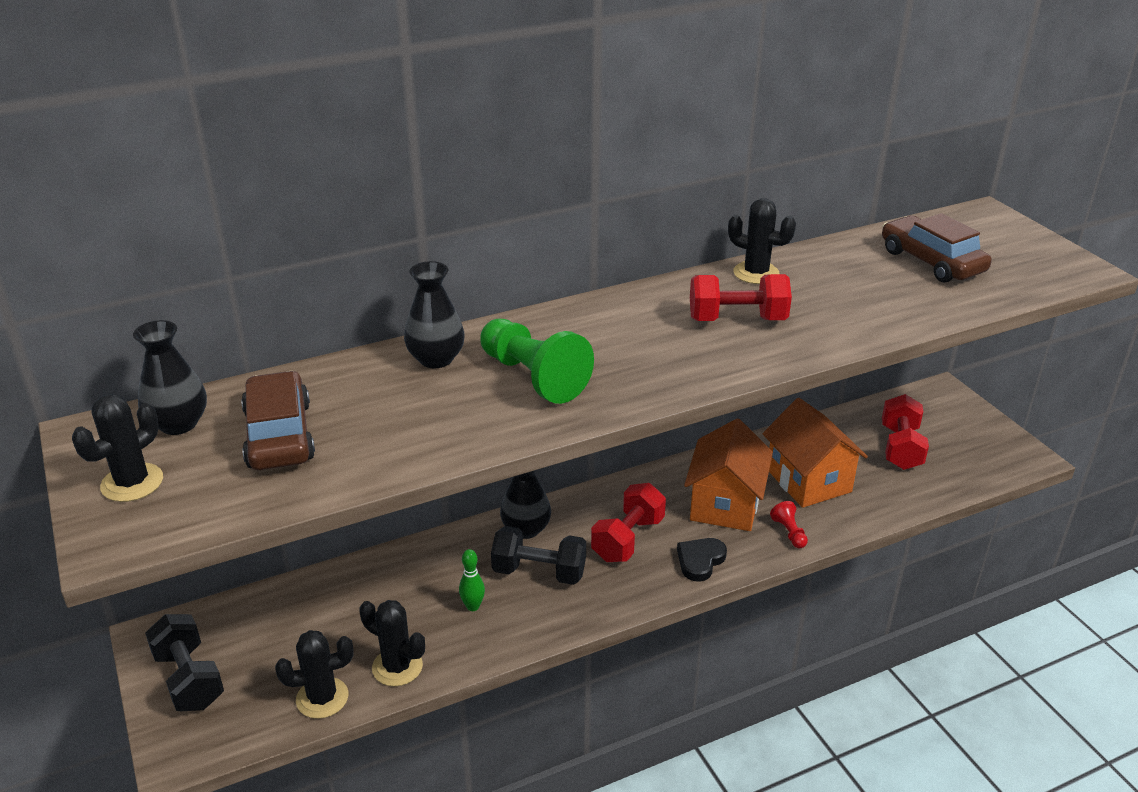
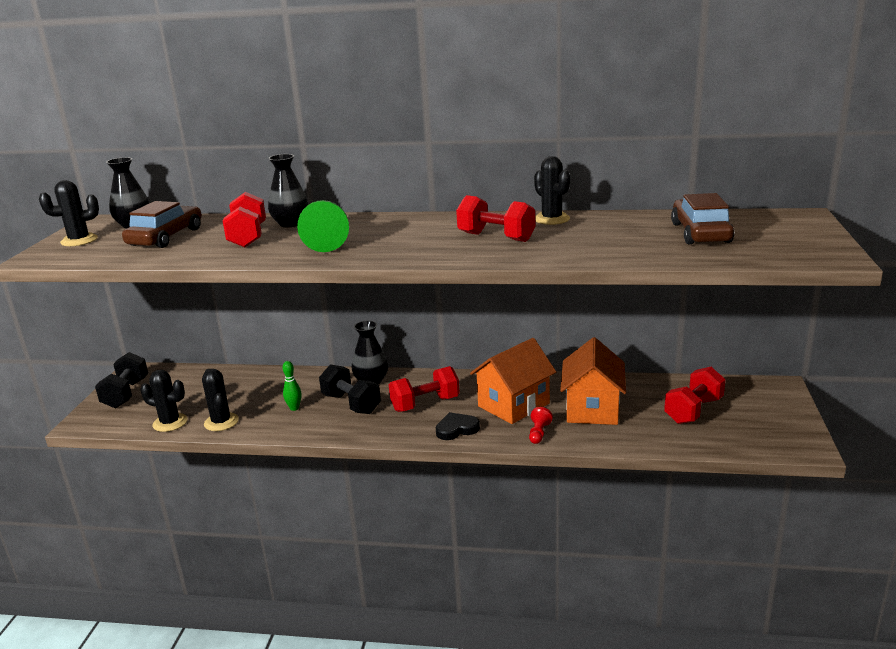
camera: 35 degrees right, 10 degrees down
(412, 401) = (248, 237): none -> red dumbbell

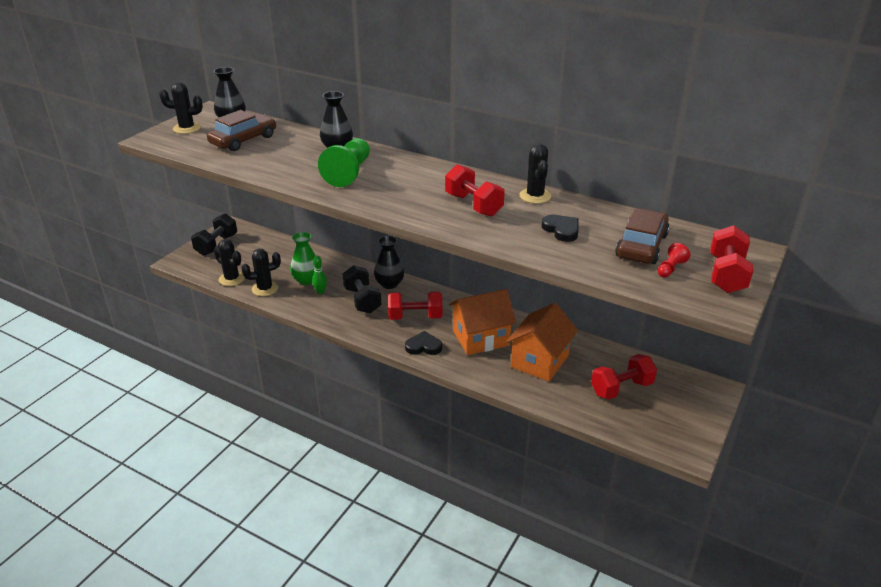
camera: 20 degrees right, 10 degrees up
(221, 422) = (265, 289): black cactus -> black cactus turned 75 degrees clockwise
(248, 237) = (297, 155): red dumbbell -> red dumbbell (726, 275)
(268, 401) = (306, 280): none -> green vase
(539, 433) = (482, 369): red pawn -> red pawn (670, 268)
(610, 237) = (561, 230): none -> black heart

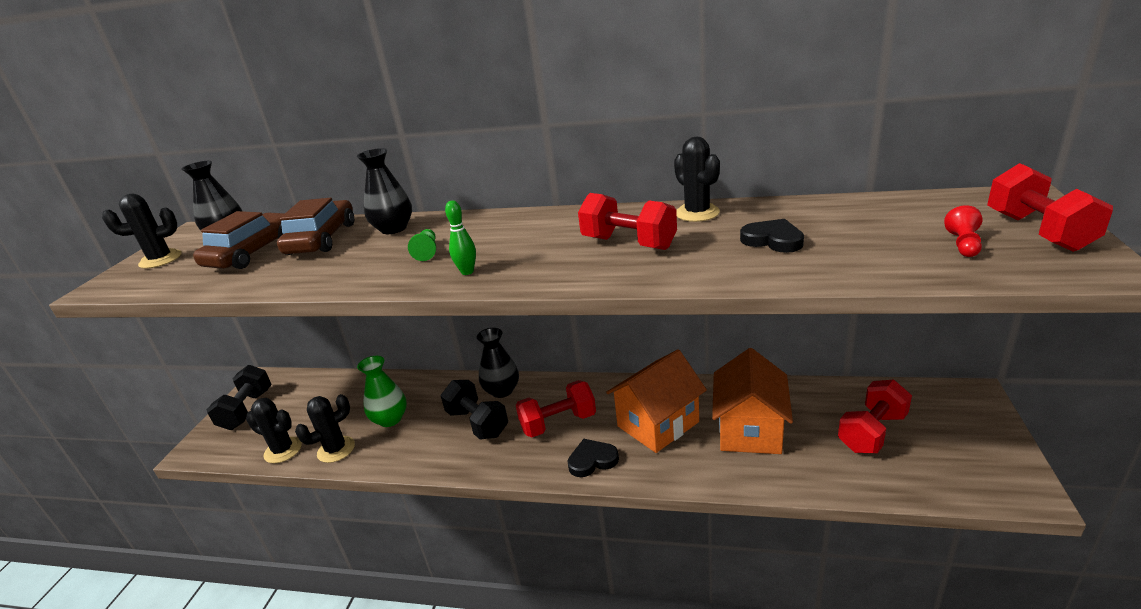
camera: 15 degrees left, 5 degrees down
(320, 292) = (416, 429): green bowling pin -> green bowling pin (467, 272)
(349, 173) = (427, 252): green pawn -> green pawn, size x0.46
(641, 246) = (892, 230): brown car -> brown car (322, 239)

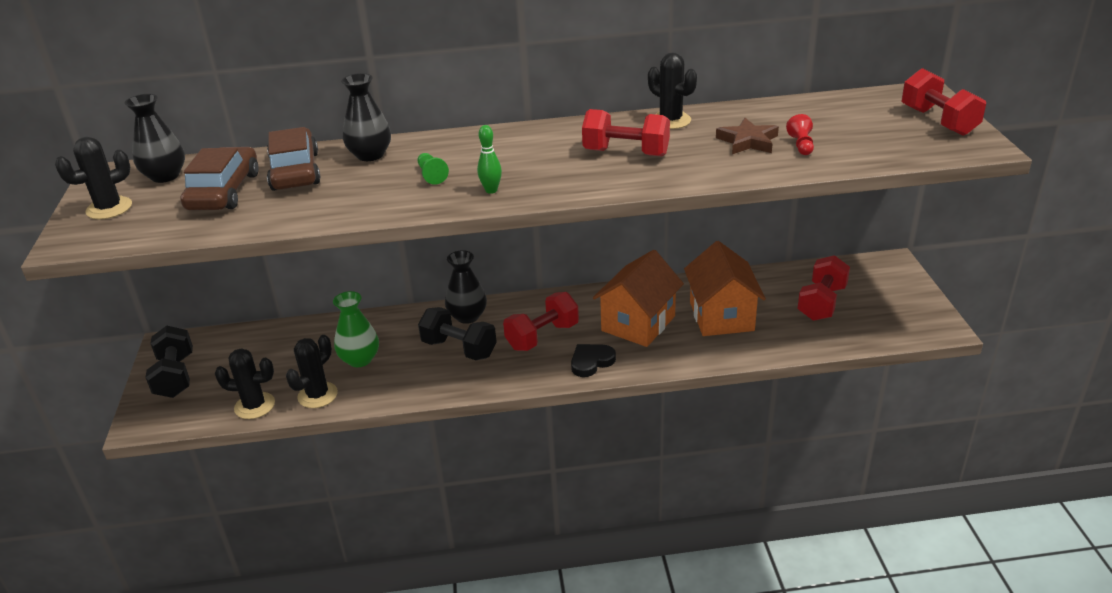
camera: 20 degrees left, 5 degrees up
(773, 240) = (748, 141): black heart -> brown star
(963, 244) = (890, 135): red pawn -> red pawn (801, 145)

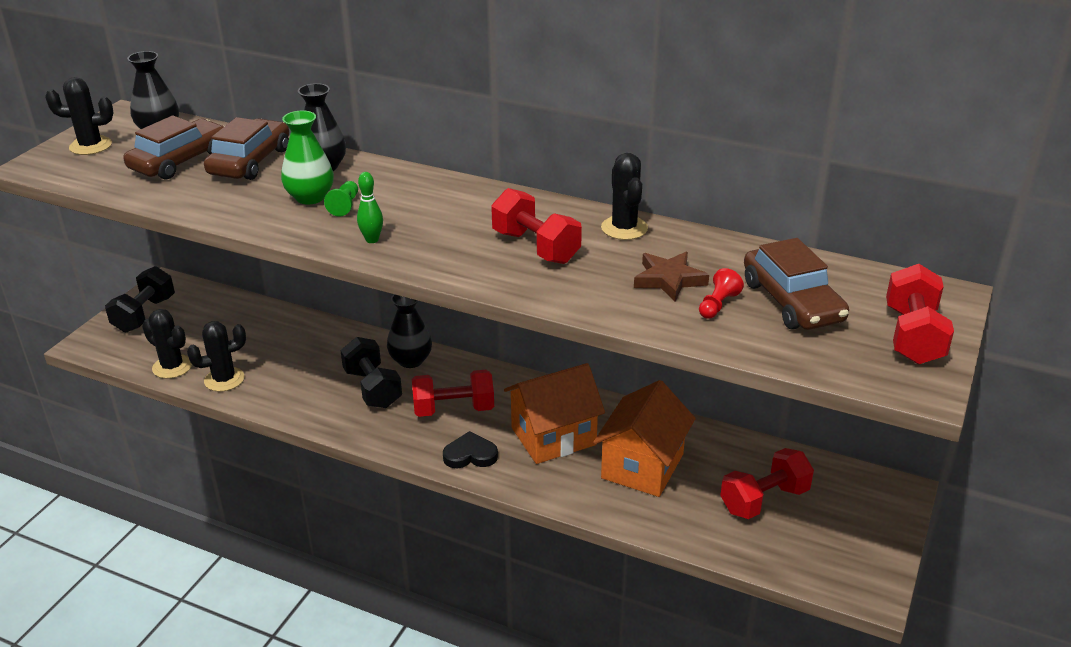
camera: 30 degrees right, 0 degrees up
(360, 359) = (286, 361): green vase -> green vase (310, 197)
(842, 127) = (792, 301): none -> brown car

